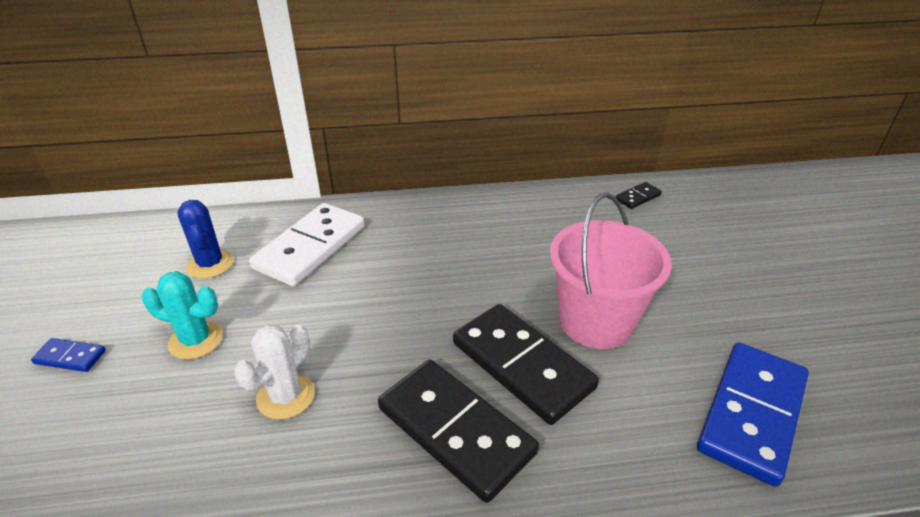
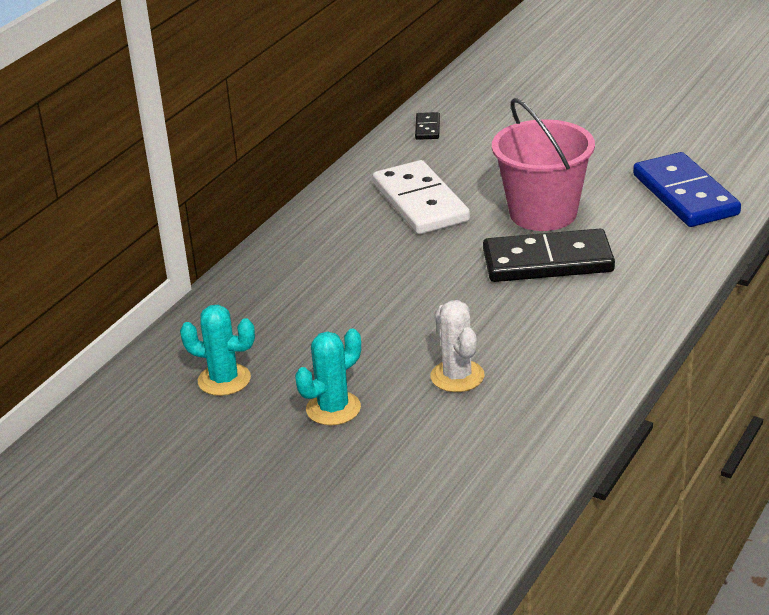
camera: 50 degrees left, 5 degrees down
(70, 357) = (271, 484): blue domino -> none
(210, 264) = (224, 380): blue cactus -> turquoise cactus
(310, 247) = (273, 316): white domino -> white domino (420, 202)
(456, 430) = (575, 311): black domino -> none

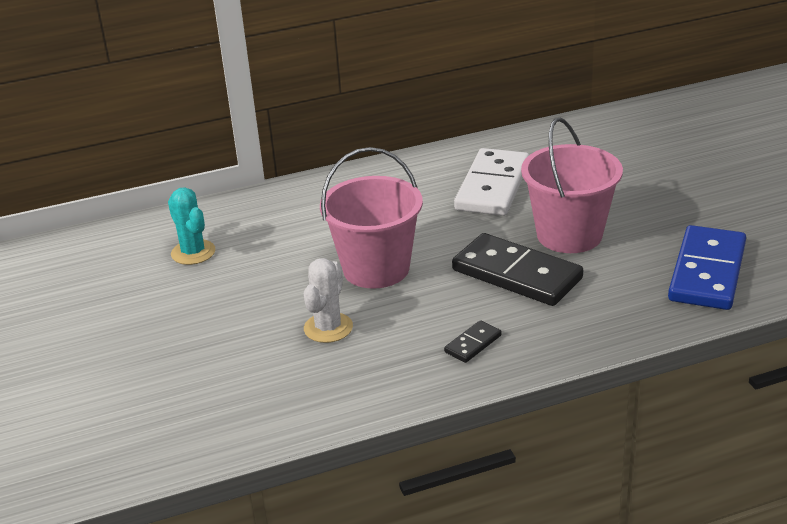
camera: 40 degrees right, 0 degrees up
(333, 409) = (222, 307): turquoise cactus -> none
(423, 312) = (376, 269): none -> pink bucket
(427, 128) = (580, 132): black domino -> black domino (473, 344)

